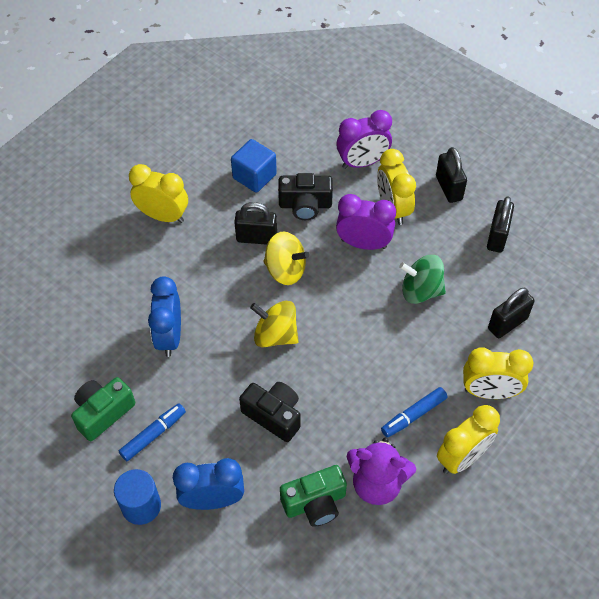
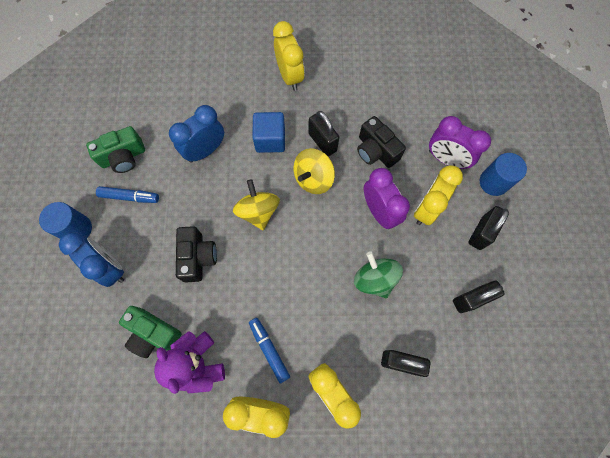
camera: 50 degrees right, 15 degrees up
(103, 413) = (123, 157): green camera -> green camera turned 150 degrees clockwise
(254, 176) = (369, 103): blue cube -> blue cube (270, 140)
(285, 270) = (313, 179): yellow spinning top -> yellow spinning top turned 60 degrees clockwise
(414, 147) = (493, 182): none -> blue cylinder
(414, 415) = (269, 350): blue marker -> blue marker turned 45 degrees clockwise

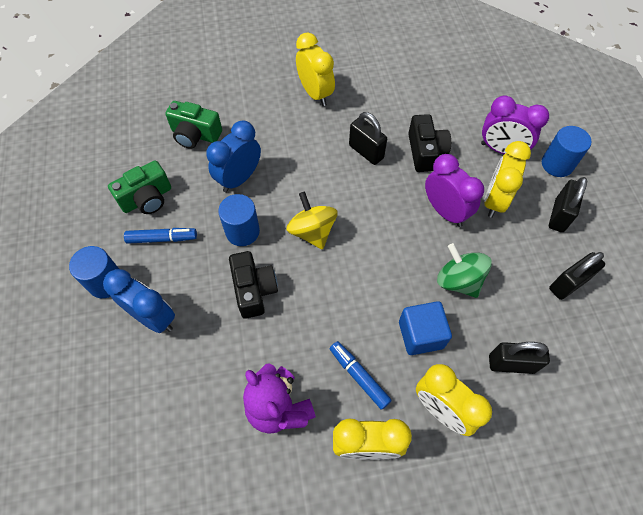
camera: 10 degrees left, 10 degrees down
(153, 333) = (218, 382): green camera -> green camera (195, 135)
(198, 202) = (242, 231): none -> blue cylinder
(270, 140) = (308, 158): blue cube -> blue cube (420, 335)
(313, 179) = (365, 189): yellow spinning top -> none
(376, 151) = (425, 152): black camera -> black camera turned 135 degrees counterclockwise

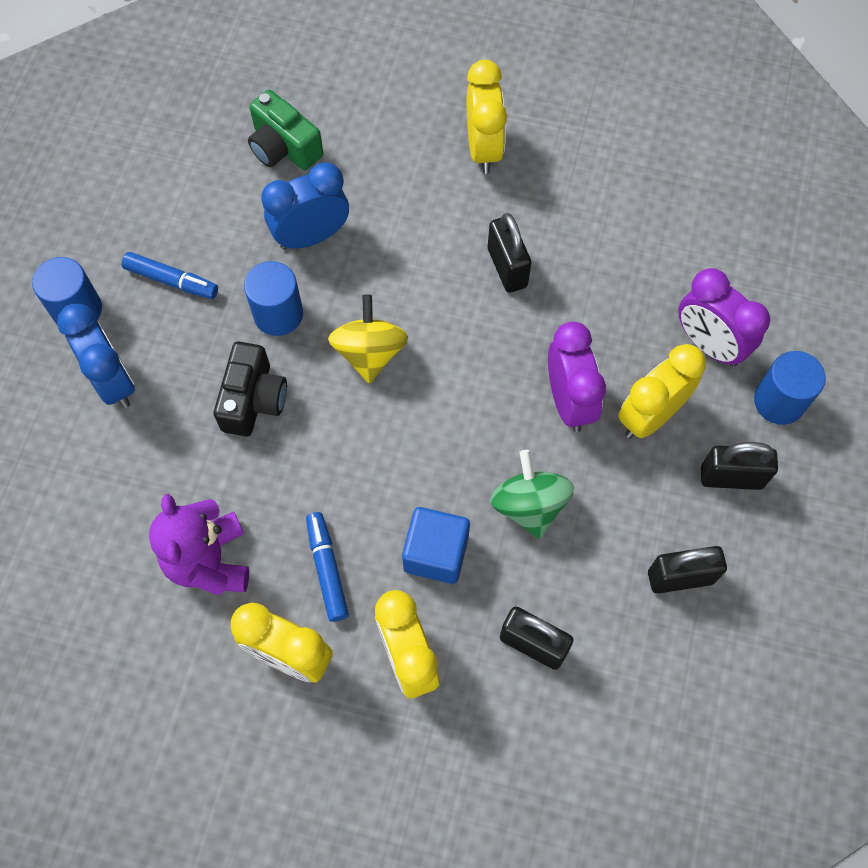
camera: 25 degrees right, 5 degrees up
(147, 198) = (178, 216): green camera -> none
(425, 152) = (593, 303): black camera -> none
(559, 215) = (731, 477): black padlock -> black padlock turned 45 degrees clockwise

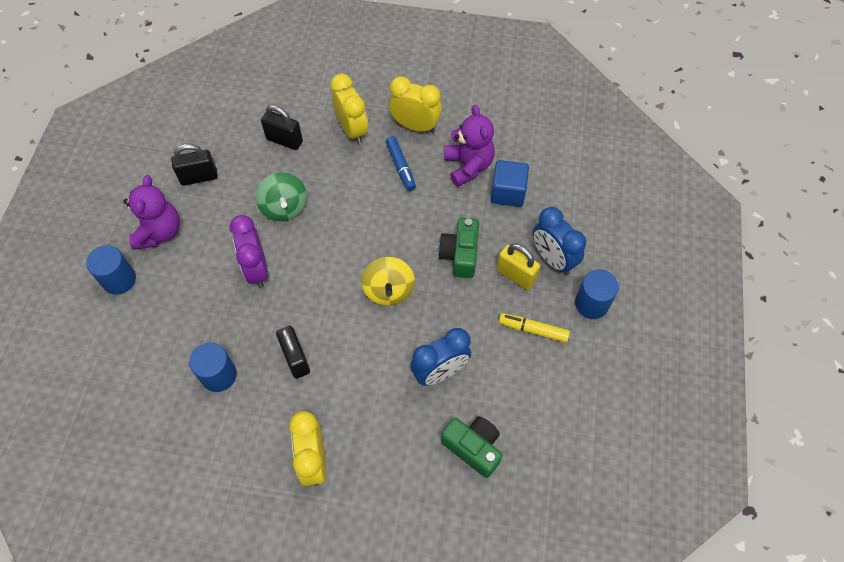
camera: 175 degrees right, 5 degrees down
(171, 280) = (533, 330): blue marker -> yellow marker
(176, 360) = (516, 275): none -> yellow padlock
(253, 400) = (460, 254): black camera -> green camera
(278, 314) = (454, 312): blue cylinder -> blue cylinder (219, 375)
(436, 553) = (339, 179): blue cube -> blue cube (507, 192)
(650, 416) = (205, 264): yellow clock -> none
(708, 345) = (159, 314): purple clock -> none
(731, 477) = (159, 232): black padlock -> purple teddy bear

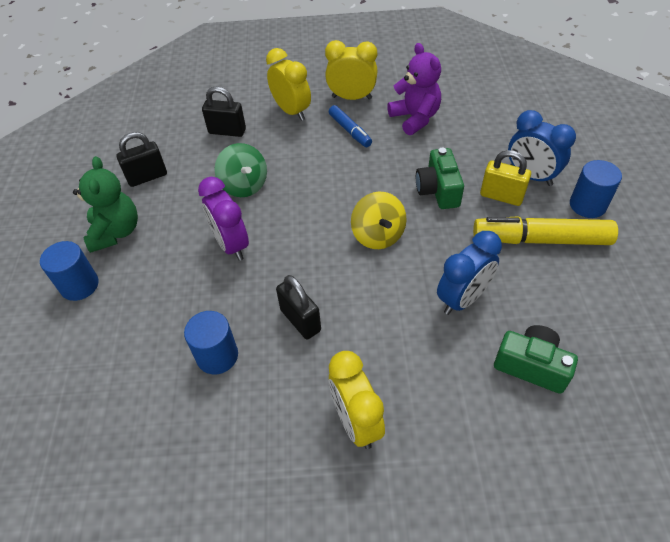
camera: 10 degrees left, 10 degrees down
(159, 232) = (116, 232): purple teddy bear -> green teddy bear
(507, 192) = (462, 132): blue cube -> none
(533, 330) = (541, 240): yellow marker -> yellow marker, size x1.78

